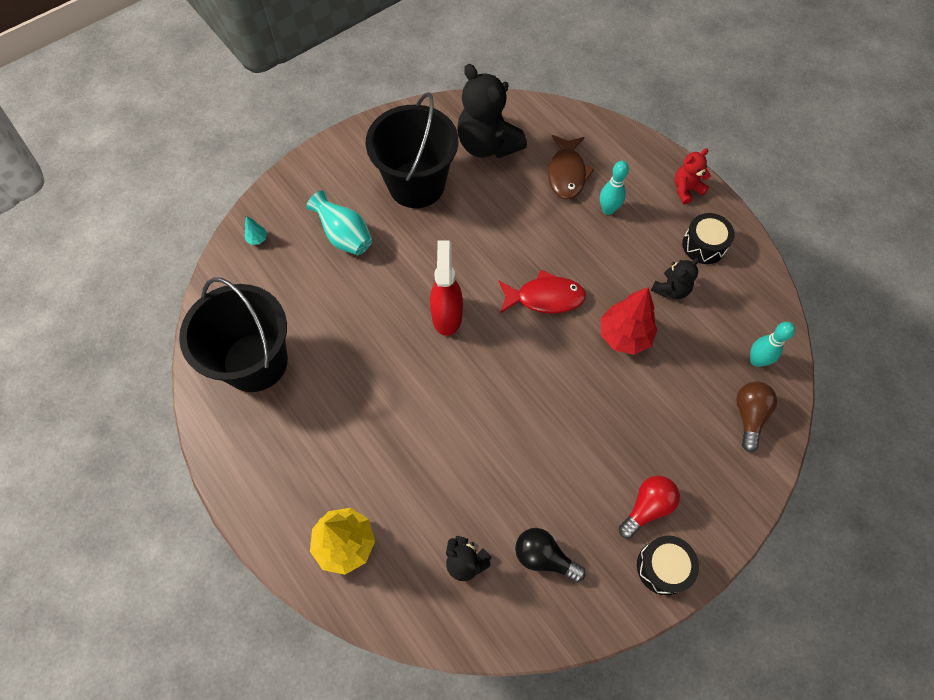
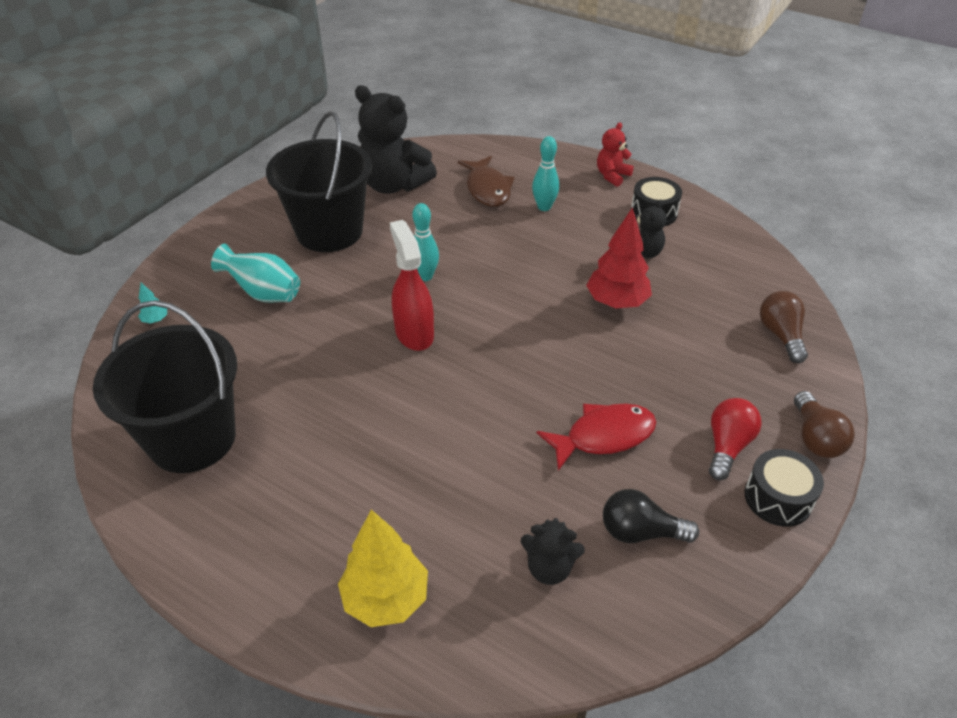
camera: 20 degrees left, 20 degrees down
(545, 298) = (516, 291): red fish -> red fish (603, 436)
(723, 525) = (815, 438): none -> brown light bulb
(756, 360) = (759, 288): turquoise bowling pin -> turquoise bowling pin (425, 276)

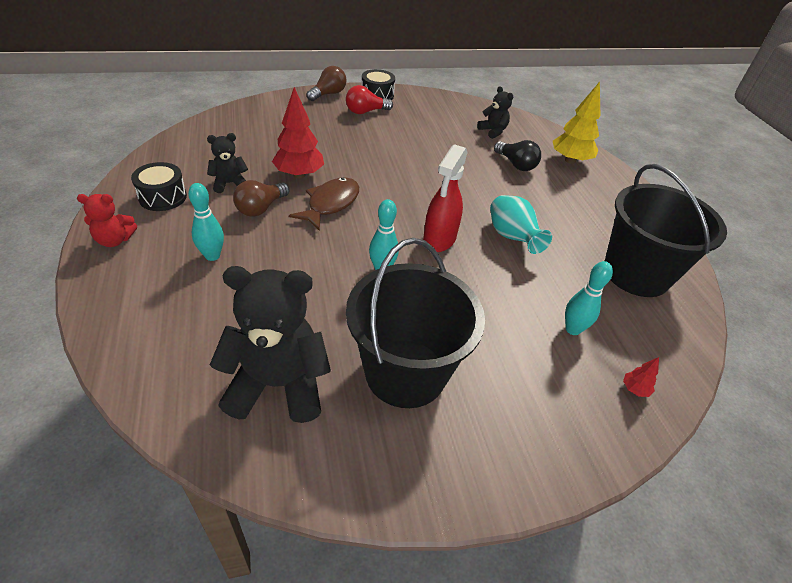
camera: 140 degrees left, 0 degrees up
(155, 320) = (634, 389): turquoise tree -> red tree
(230, 334) = (572, 329): none -> turquoise bowling pin
(264, 293) = (520, 347): turquoise vase -> turquoise vase (512, 238)
(394, 185) = (278, 385): black teddy bear -> black teddy bear turned 75 degrees counterclockwise
(487, 189) = (215, 307): brown fish -> brown fish (330, 204)
(603, 436) = (409, 142): red fish -> none
(640, 532) = (443, 118): black light bulb -> black light bulb (516, 164)
(781, 335) = (260, 116): brown light bulb -> brown light bulb (261, 208)

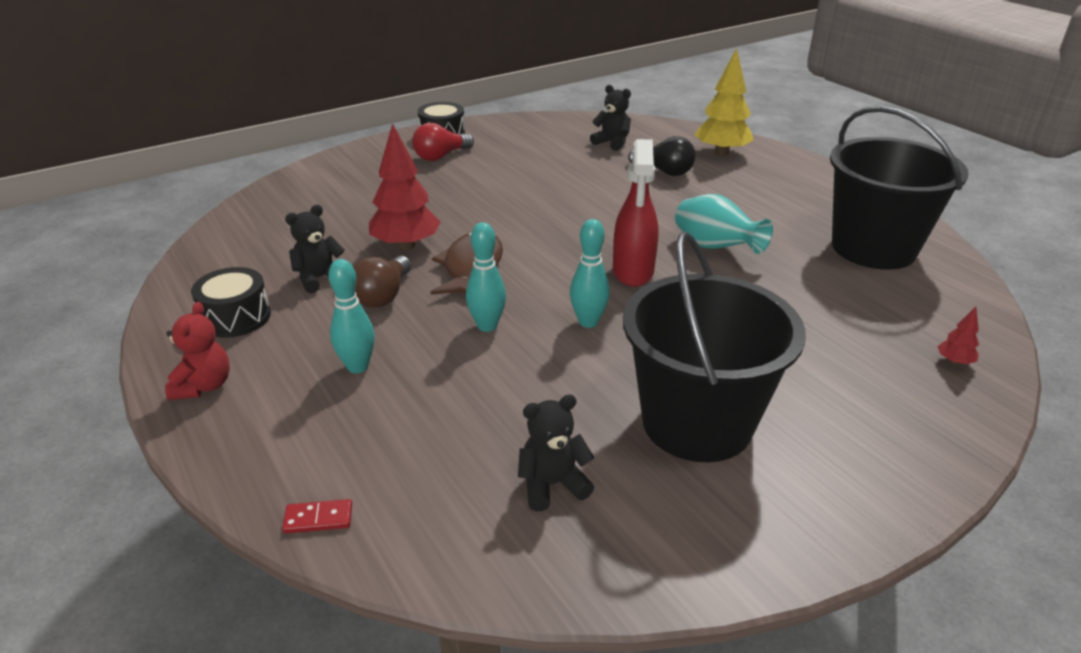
camera: 15 degrees left, 10 degrees down
(115, 240) = (204, 386): red teddy bear -> red teddy bear turned 60 degrees counterclockwise
(122, 356) = (318, 519): none -> red domino
(278, 385) = (552, 485): black teddy bear -> black teddy bear, size x0.51
(328, 94) = (377, 147): brown light bulb -> none
(572, 329) = (848, 322): turquoise bowling pin -> turquoise bowling pin (487, 326)

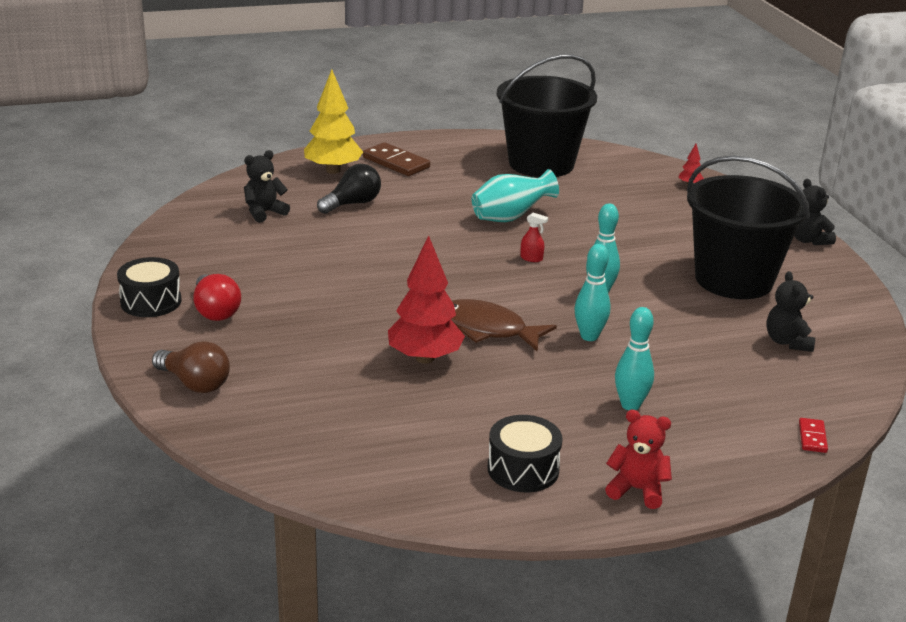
camera: 75 degrees left, 5 degrees down
(319, 278) = (467, 414): black teddy bear -> black teddy bear (808, 240)
(383, 296) = (518, 381): brown light bulb -> brown light bulb (195, 383)
(633, 272) = (531, 258): red spray bottle -> red spray bottle, size x0.41
(772, 175) = (396, 163): none -> brown domino

